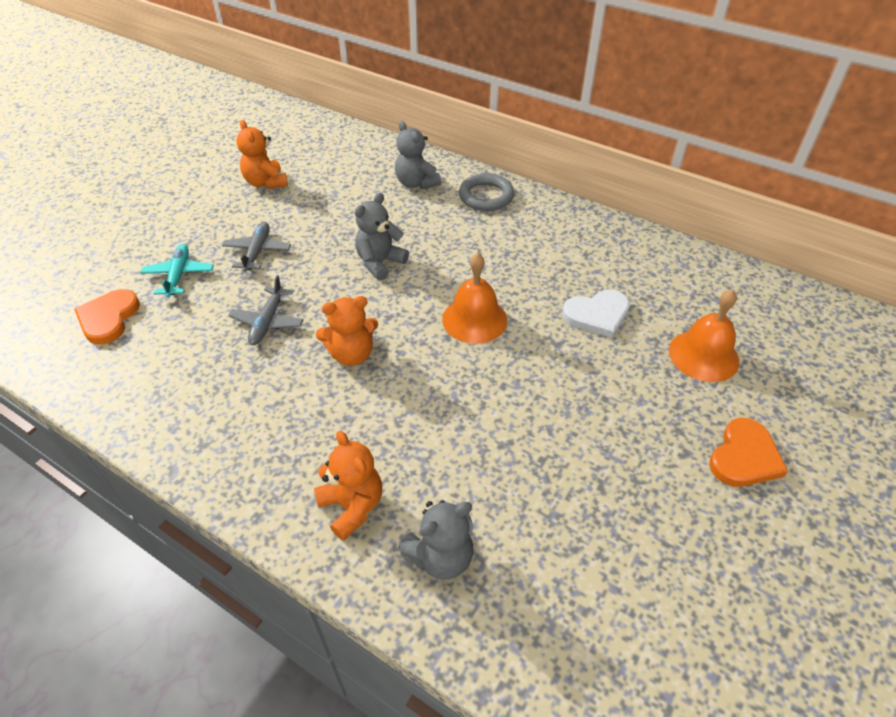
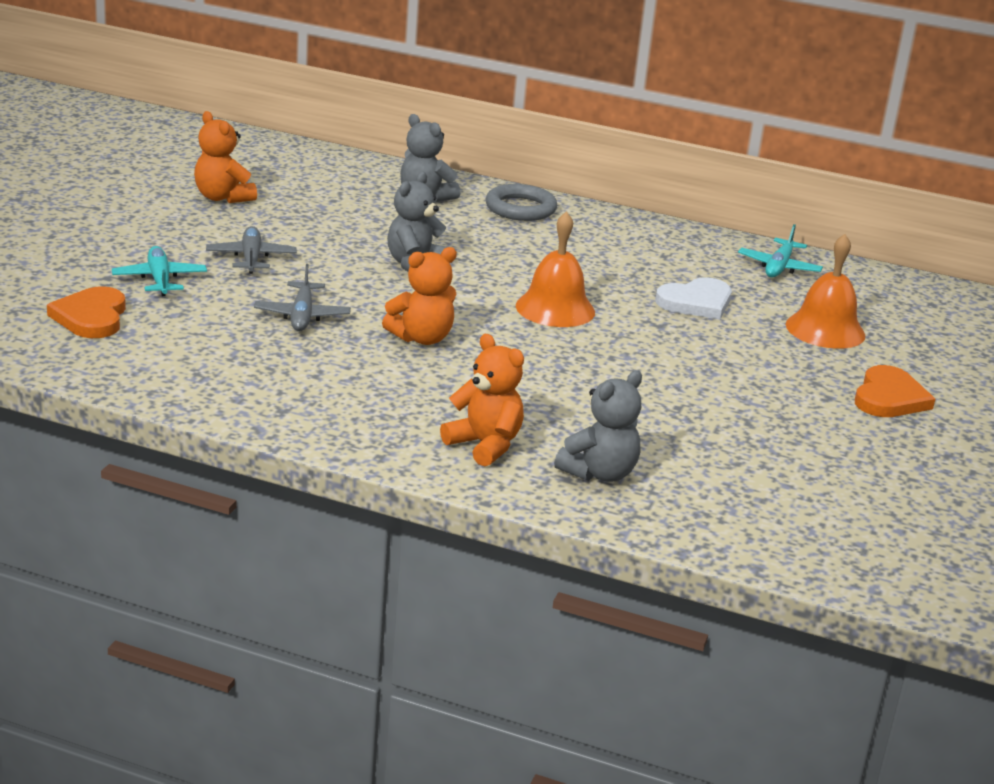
camera: 15 degrees left, 20 degrees down
(680, 271) = (779, 267): none -> turquoise plane

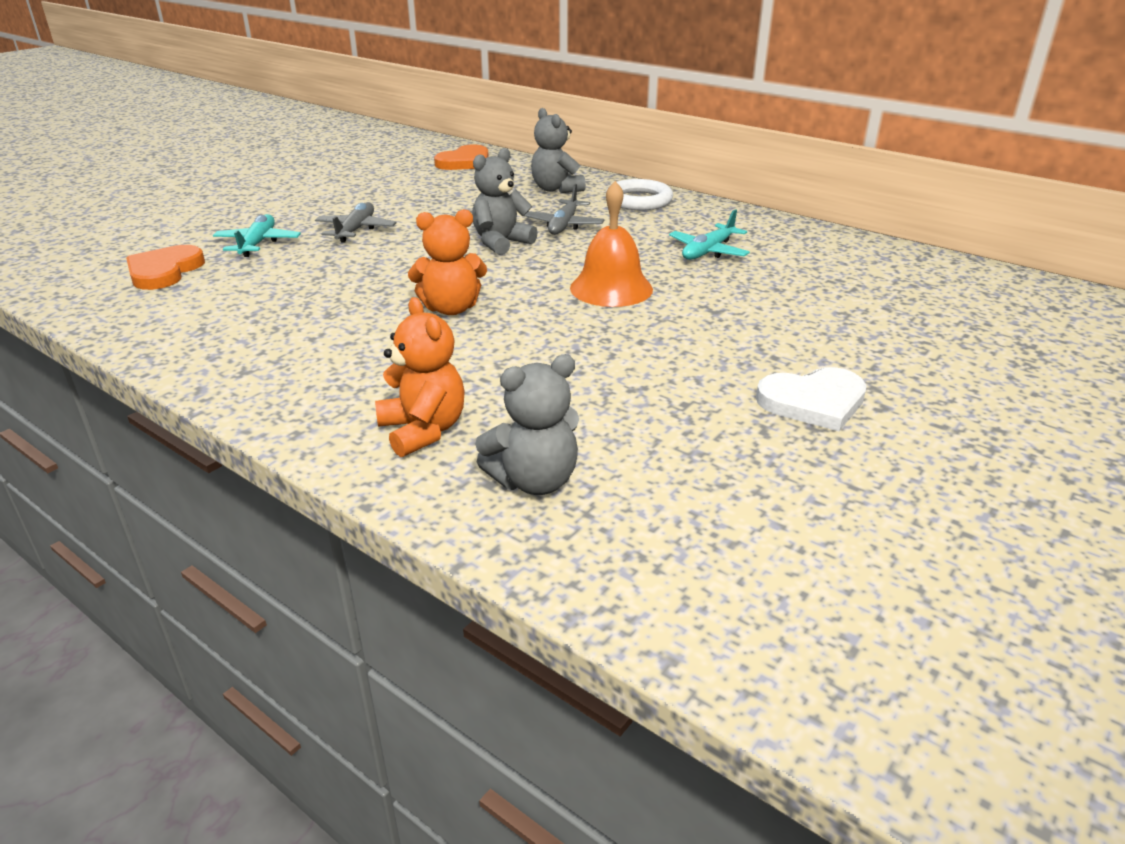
camera: 20 degrees right, 5 degrees up
(223, 198) = (379, 184): orange teddy bear -> none
(302, 316) = (353, 281): grey plane -> grey plane (564, 225)
(520, 208) = (639, 200): grey ring -> white ring
(696, 302) = (769, 291): white heart -> white heart (813, 402)
(779, 267) = (880, 261): turquoise plane -> turquoise plane (708, 251)
(825, 330) = (909, 327): orange bell -> none
(889, 398) = (966, 414): orange heart -> orange heart (465, 162)

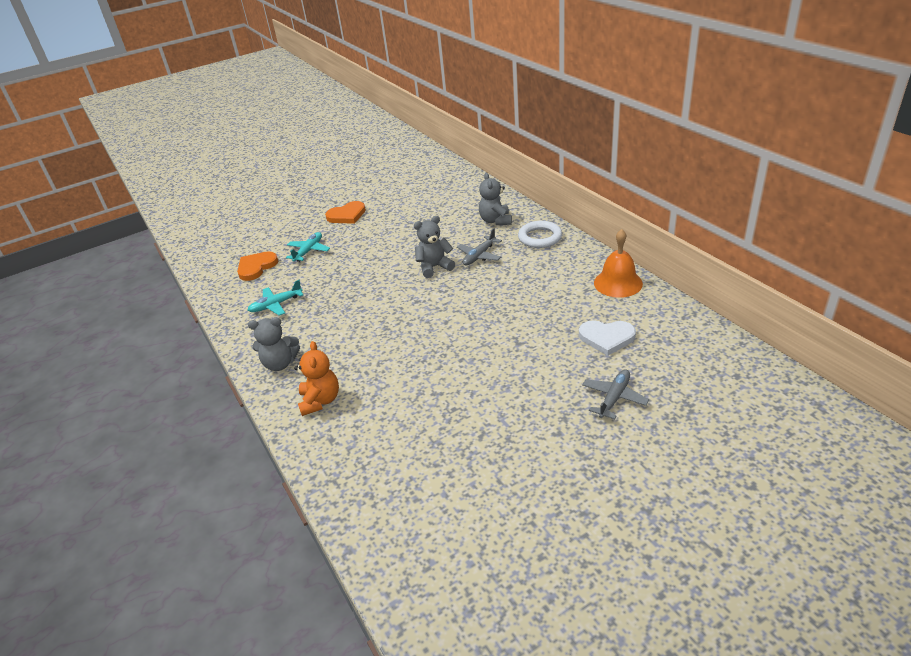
camera: 25 degrees right, 5 degrees up
(356, 230) = (363, 246): grey plane -> grey plane (614, 398)
(451, 308) = (378, 318): orange teddy bear -> none
(465, 162) = (456, 188): orange heart -> orange heart (347, 215)
(534, 481) = (351, 442): grey teddy bear -> grey teddy bear (280, 363)
(611, 288) = (472, 315): orange bell -> orange bell (618, 283)
(708, 251) = (550, 291): turquoise plane -> turquoise plane (276, 305)
(813, 402) = (521, 421): white heart -> white heart (606, 338)

